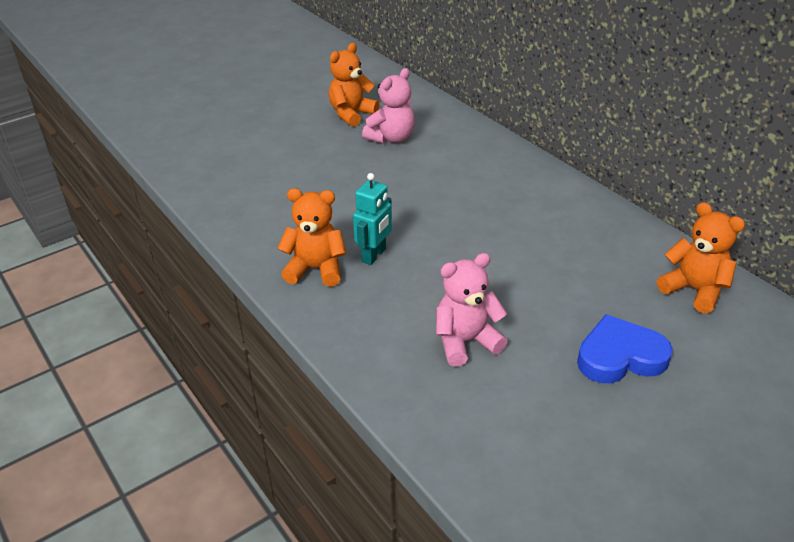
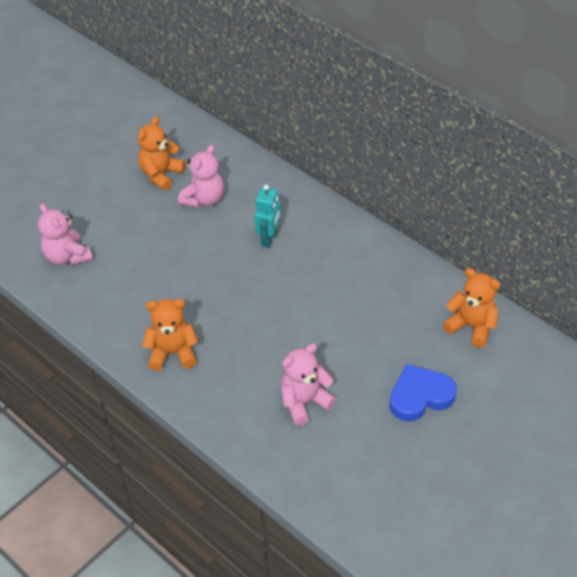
camera: 10 degrees left, 10 degrees up
(229, 169) = (67, 256): none -> pink teddy bear
(374, 255) = (217, 331): turquoise robot -> turquoise robot (269, 238)

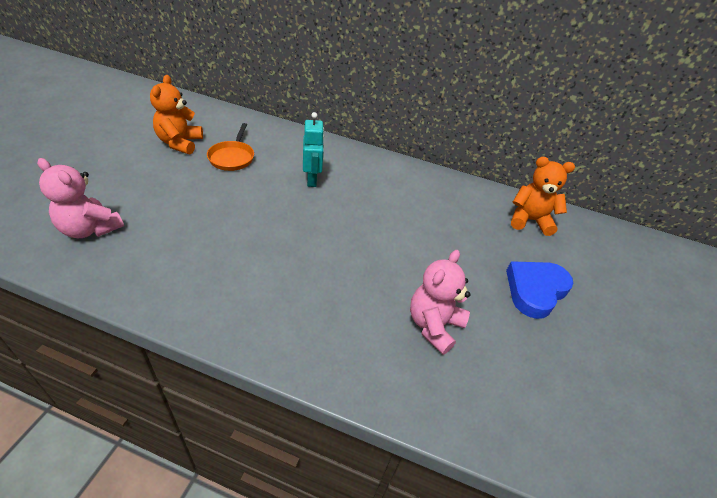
camera: 30 degrees left, 5 degrees down
(173, 353) = (259, 307): orange teddy bear -> none
(204, 199) = (232, 157): pink teddy bear -> orange pan

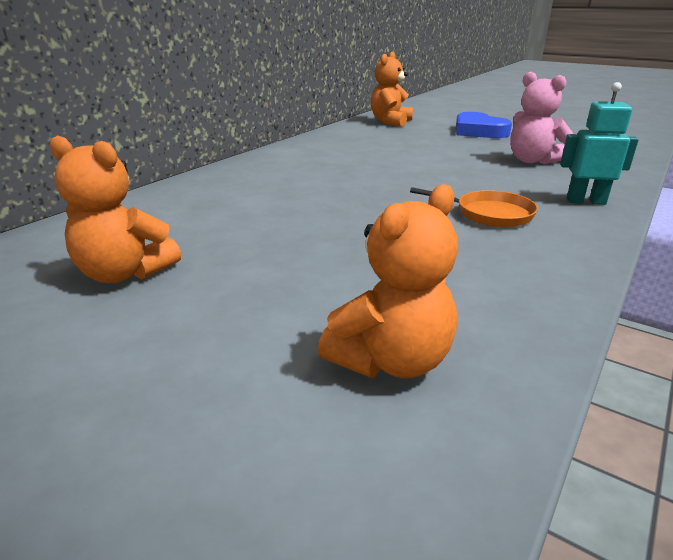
camera: 70 degrees left, 15 degrees down
(90, 229) = (391, 360): pink teddy bear -> orange teddy bear
(232, 157) = (209, 230): orange pan -> orange pan (489, 214)
(312, 180) = (297, 186): turquoise robot -> turquoise robot (585, 201)

